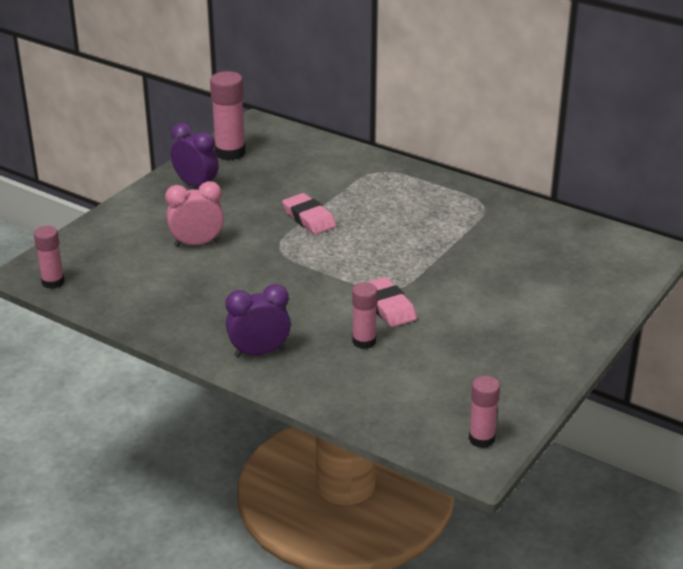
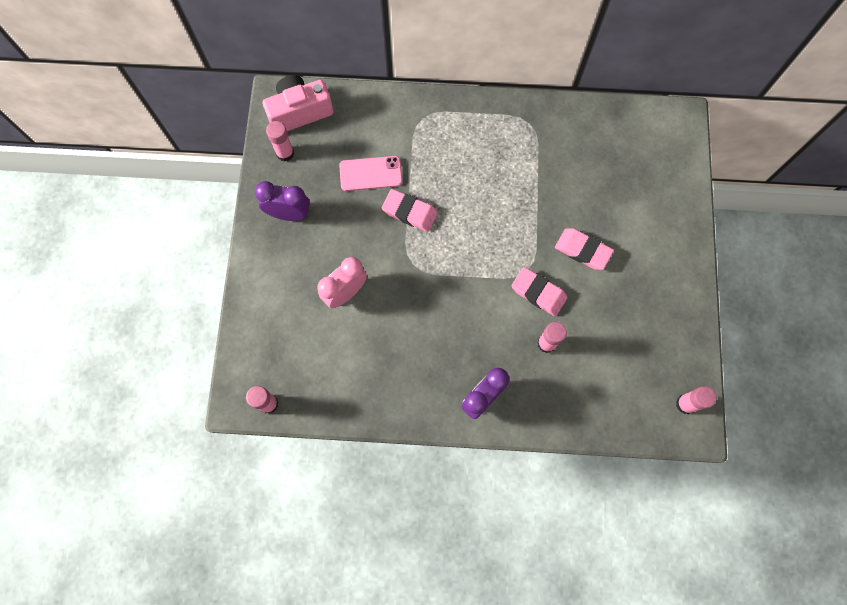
camera: 30 degrees left, 40 degrees up
(230, 153) = (285, 153): pink glue stick -> pink glue stick, size x0.62
(268, 136) = (299, 112): none -> pink camera
(295, 186) = (370, 174): none -> pink phone
(463, 296) = (582, 250): none -> pink eraser

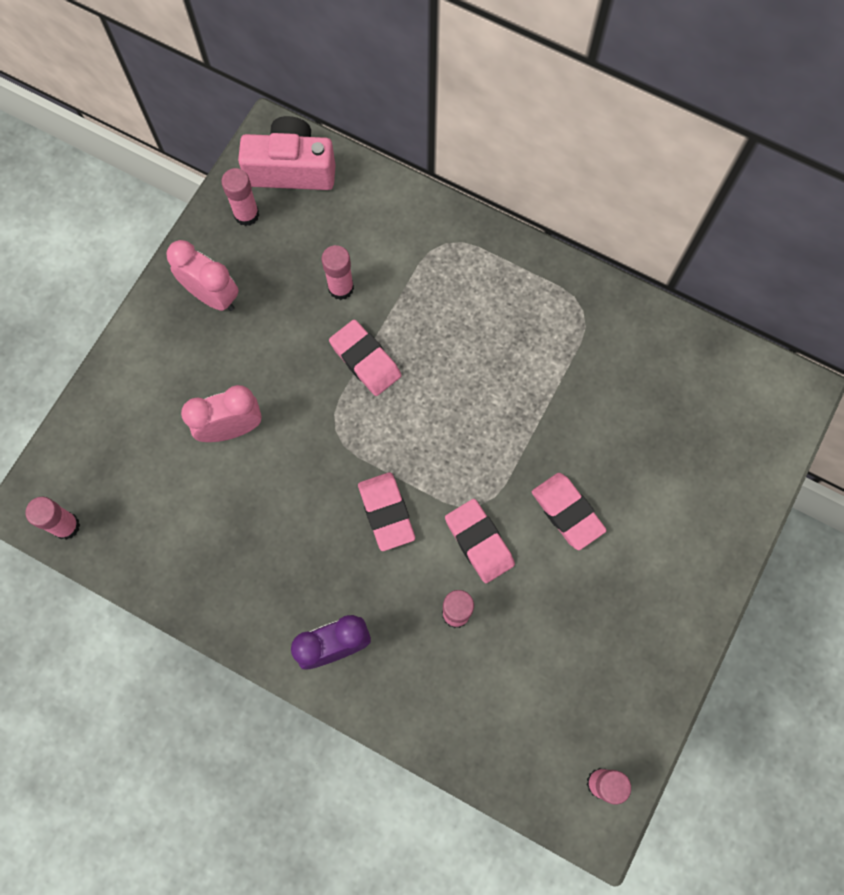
camera: 25 degrees right, 0 degrees up
(289, 214) = (212, 295): purple clock -> pink clock
(370, 174) = (341, 288): pink phone -> pink glue stick
(471, 301) = (386, 512): none -> pink eraser

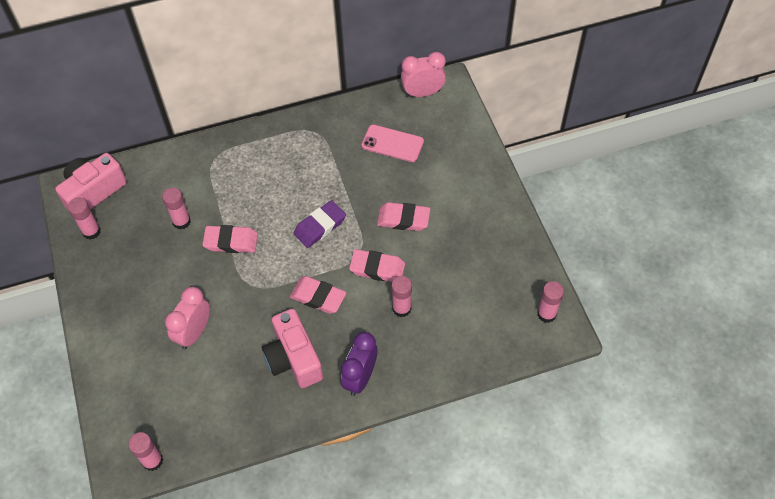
camera: 45 degrees left, 15 degrees down
(212, 295) = (114, 283): pink clock -> pink clock (422, 93)
(294, 556) = (293, 358): none -> pink camera
(471, 432) = (320, 226): none -> purple eraser
(653, 408) = (392, 143): none -> pink phone

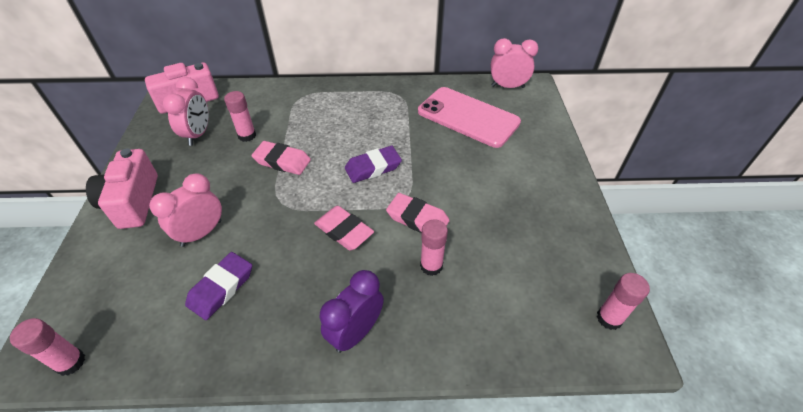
camera: 15 degrees right, 10 degrees down
(91, 231) = (166, 126): pink glue stick -> none
(131, 233) = (198, 134): none -> pink clock
(238, 374) = (221, 288): none -> purple eraser
(293, 358) = (289, 288): pink camera -> pink camera (133, 202)
(392, 143) = (468, 117): pink phone -> pink phone, size x1.66
(403, 219) = (460, 180): pink eraser -> none

